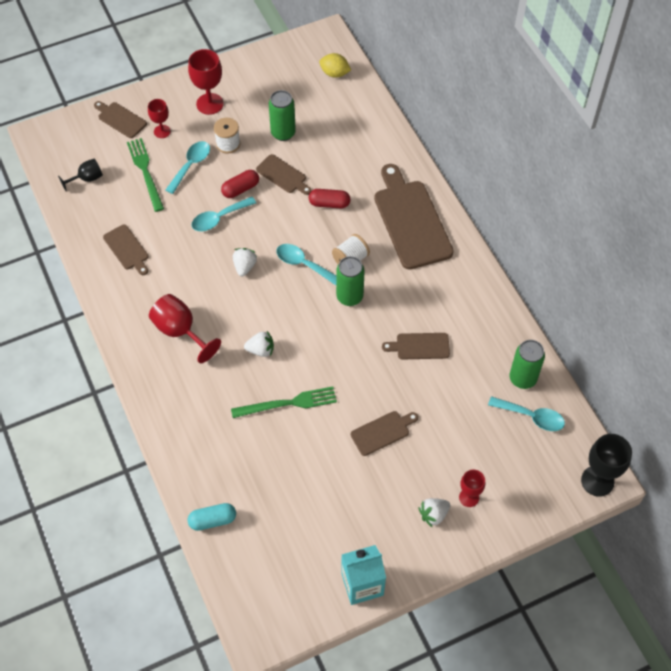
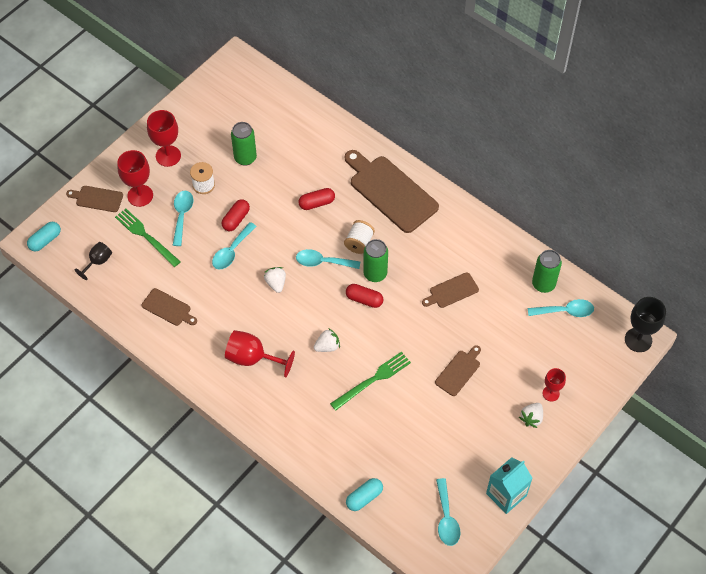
camera: 25 degrees left, 0 degrees up
(50, 140) = (45, 240): none -> turquoise capsule
(162, 131) = (140, 195): red goblet -> red goblet, size x1.64
(283, 175) = (265, 194): brown cutting board -> none
(285, 581) = (446, 518): none -> turquoise spoon
(324, 318) = (364, 299): none -> red capsule
(334, 73) = (260, 90): yellow lemon -> none

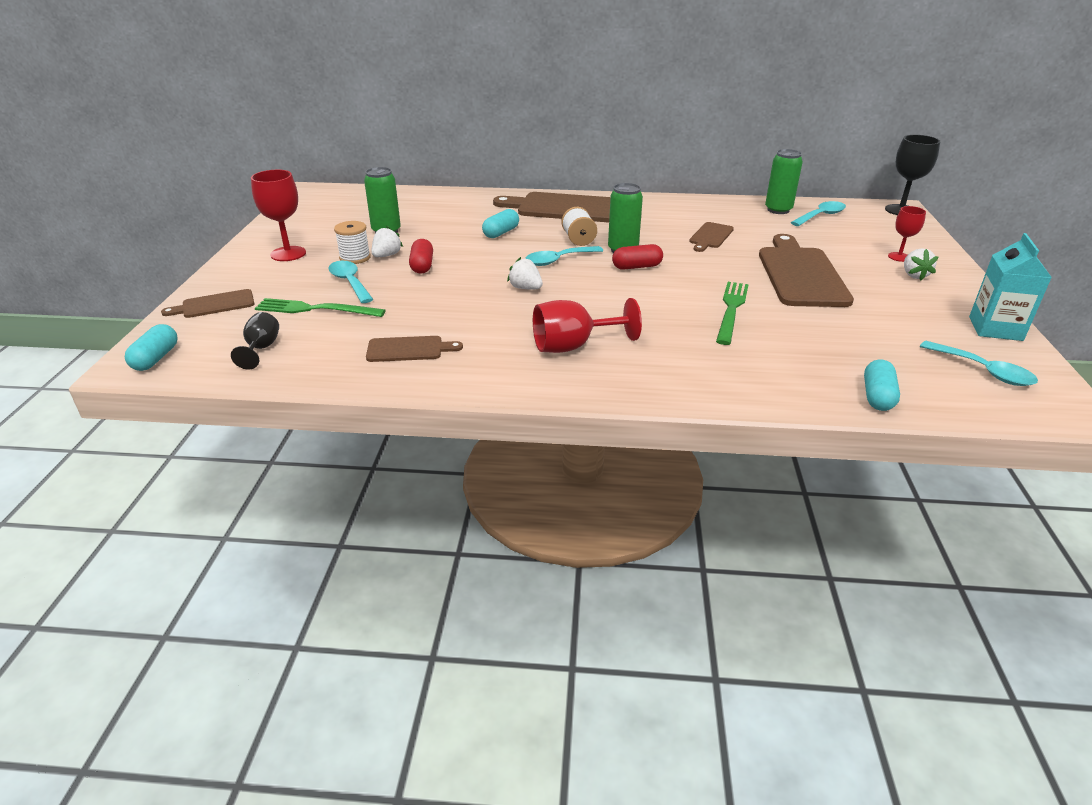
camera: 35 degrees left, 25 degrees down
(140, 195) = (277, 286): red goblet -> none
(231, 251) = (443, 285): turquoise spoon -> none
(316, 203) = (501, 233): red capsule -> turquoise capsule
(327, 346) = (646, 307): white strawberry -> white strawberry (387, 255)
(459, 371) = (801, 274): brown cutting board -> brown cutting board, size x1.99

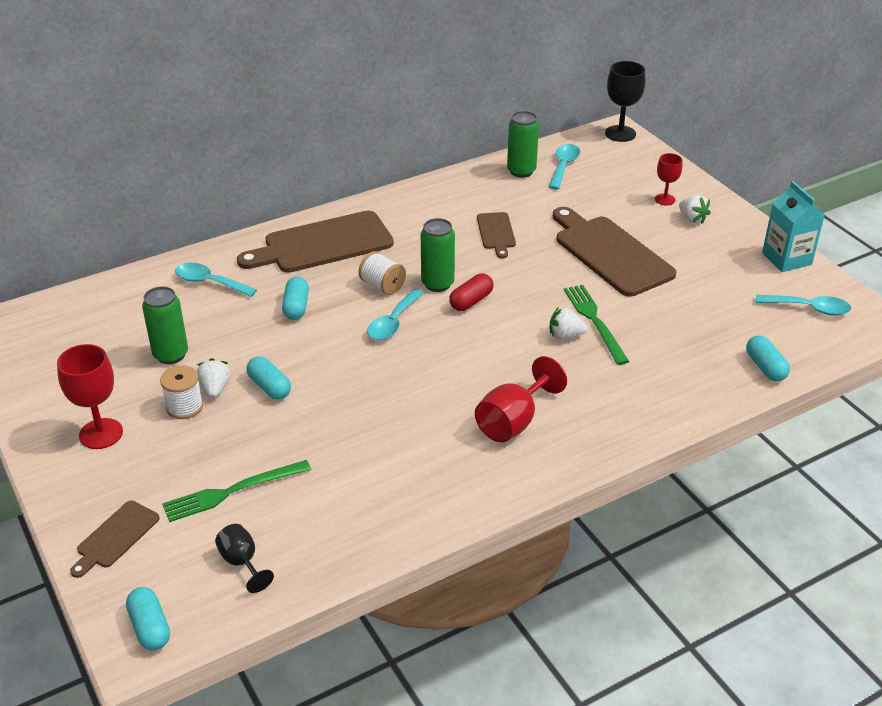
camera: 35 degrees left, 5 degrees up
(350, 282) = (222, 442): turquoise spoon -> turquoise spoon (209, 282)
(409, 349) = (381, 494): brown cutting board -> none
(422, 266) = (269, 387): red capsule -> turquoise capsule
(525, 288) = (401, 372): white strawberry -> white strawberry (565, 335)

